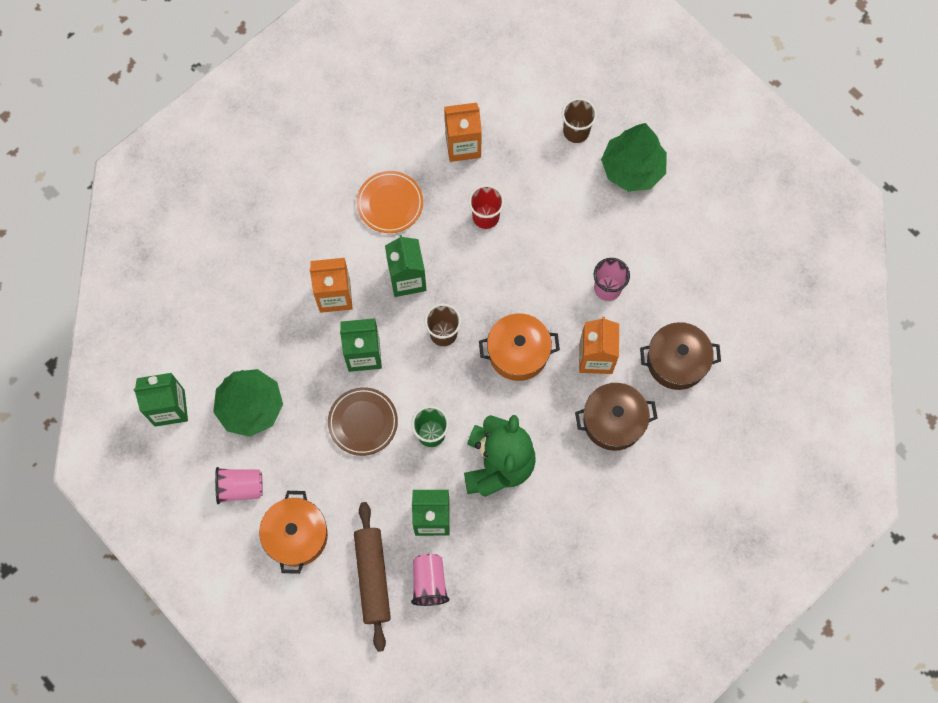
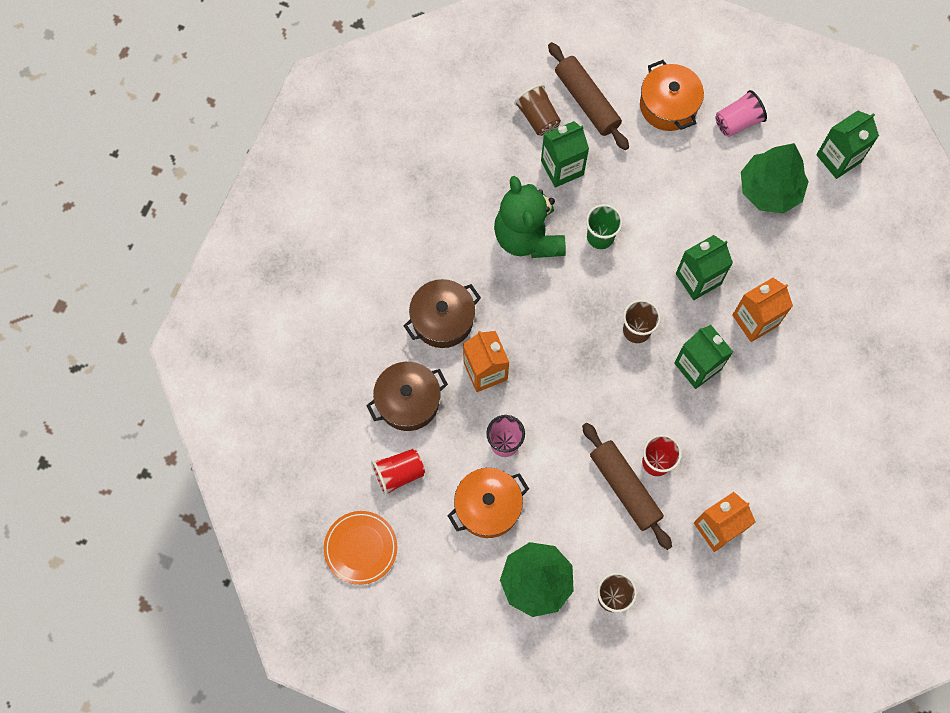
camera: 155 degrees right, 0 degrees up
(363, 422) = (665, 220): brown plate -> none
(390, 203) = (755, 433): orange plate -> orange plate (360, 548)
(429, 582) = (538, 117): pink cup -> brown cup
(518, 352) = (559, 343): orange pot -> orange pot (488, 506)
(522, 208) = (625, 487): none -> brown rolling pin
(711, 303) = (398, 474): none -> red cup

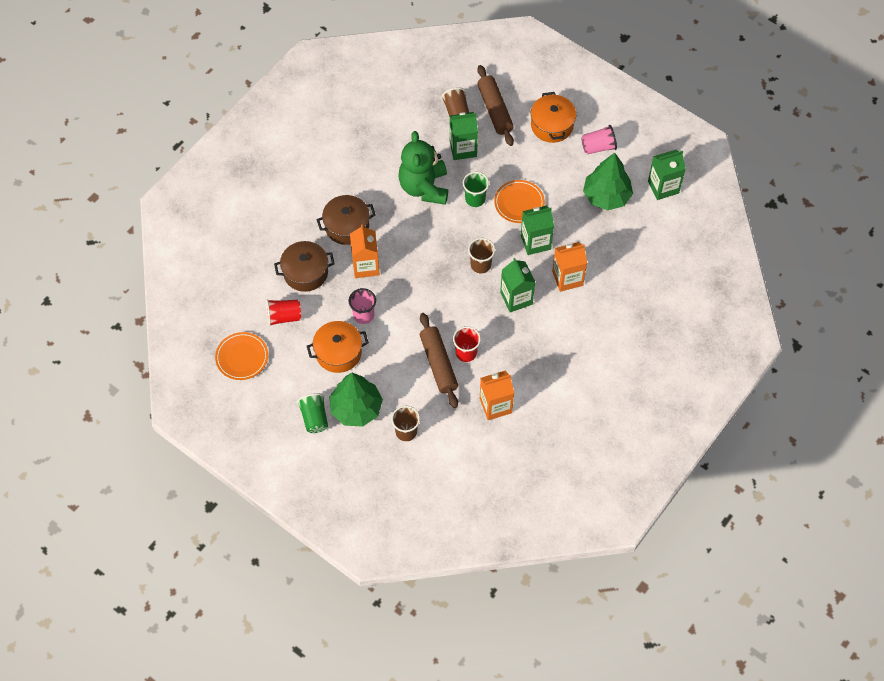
camera: 15 degrees right, 10 degrees down
(485, 610) = (314, 418): none -> green cup
(659, 228) = (519, 203): none -> orange plate

